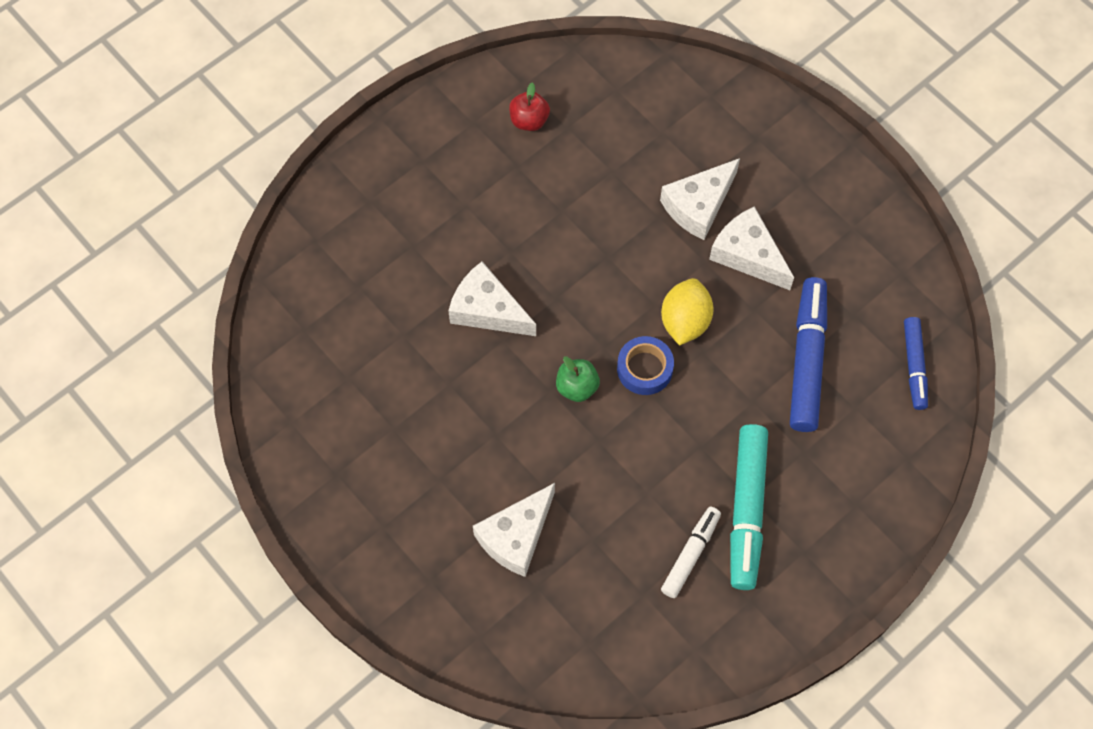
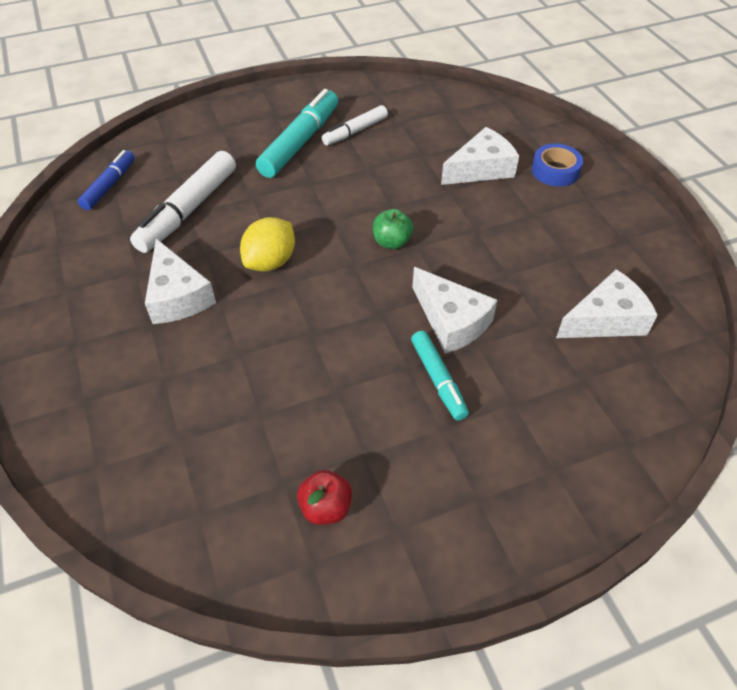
camera: 160 degrees left, 15 degrees down
(481, 247) = (438, 379): none -> turquoise marker
(644, 369) = (326, 239): blue tape -> blue tape (555, 171)
(698, 205) = (192, 352): white cheese -> white cheese (605, 319)
(807, 360) = (188, 210): blue marker -> white marker

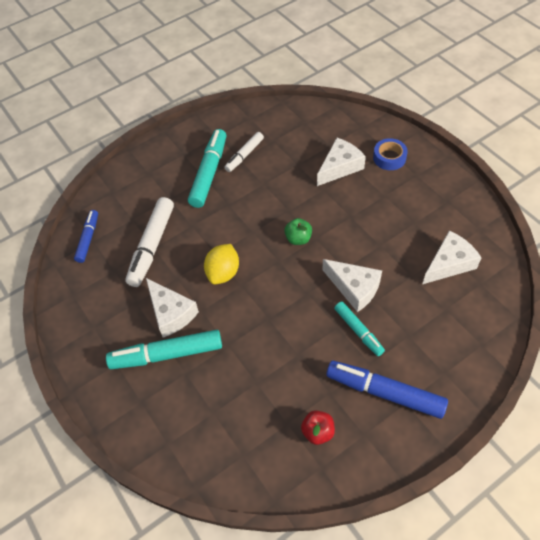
camera: 10 degrees left, 5 degrees up
(149, 347) = (167, 354): none -> turquoise marker
(451, 476) = (385, 393): none -> blue marker

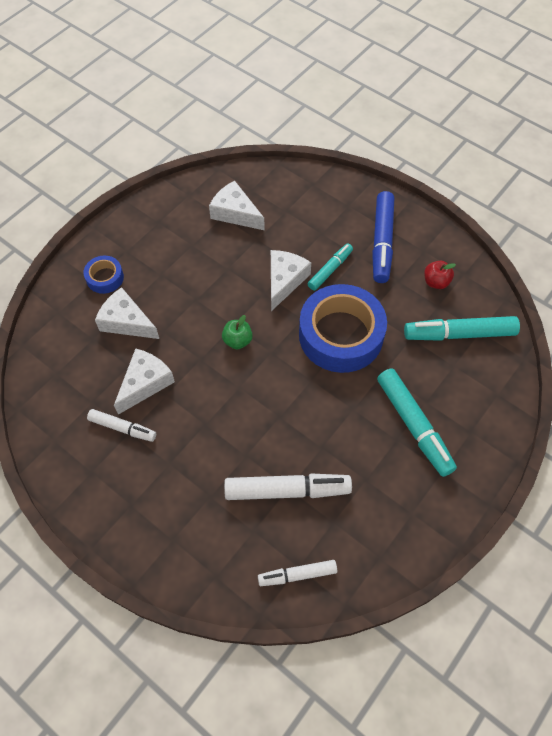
camera: 110 degrees left, 5 degrees up
(88, 239) = (297, 575): blue marker -> white marker
(171, 313) = (366, 437): white cheese -> white cheese (145, 383)
(209, 173) = (160, 461): turquoise marker -> turquoise marker (459, 334)
(223, 273) = (301, 401): yellow lemon -> none
(279, 320) = (341, 335): none -> blue tape

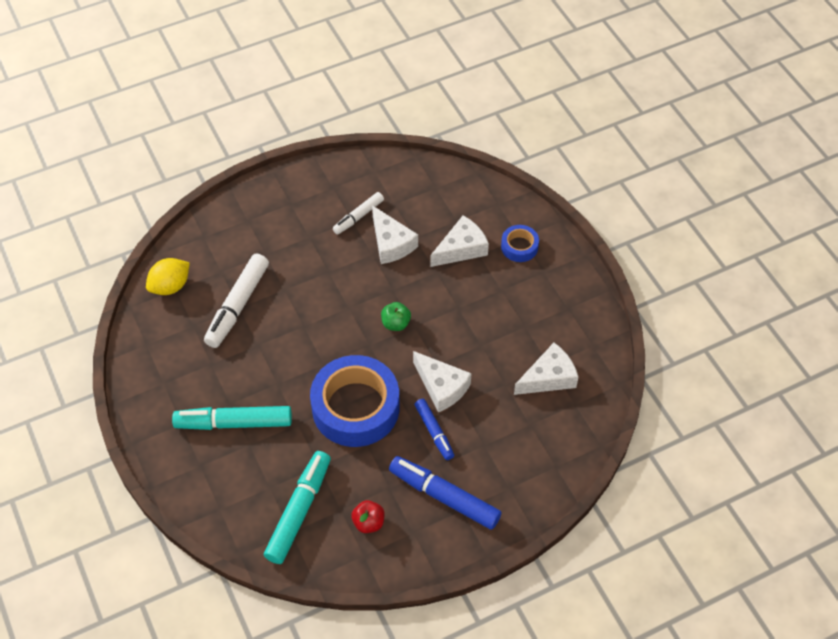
camera: 115 degrees right, 5 degrees down
(297, 575) = (170, 286): white marker -> yellow lemon
(330, 270) = (434, 432): turquoise marker -> blue marker

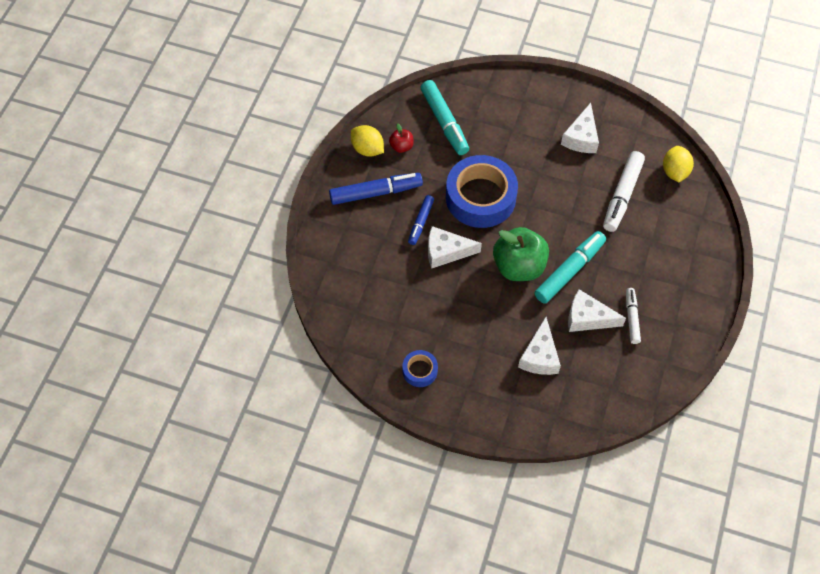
camera: 135 degrees right, 5 degrees up
(234, 423) = (534, 134): turquoise marker -> turquoise marker (569, 271)
(238, 305) = (622, 195): white marker -> white marker turned 135 degrees counterclockwise
(395, 323) = (519, 266): green apple -> green apple, size x2.11
(404, 550) = (367, 149): none -> yellow lemon
(434, 432) = (421, 222): blue marker -> blue marker turned 90 degrees counterclockwise
(519, 247) = (504, 393): blue tape -> blue tape (420, 371)
(548, 377) = (388, 314): white cheese -> white cheese (581, 137)

